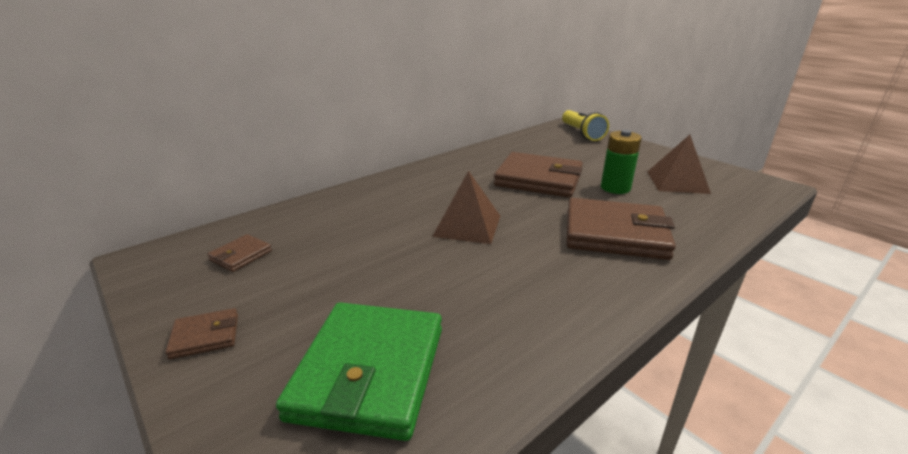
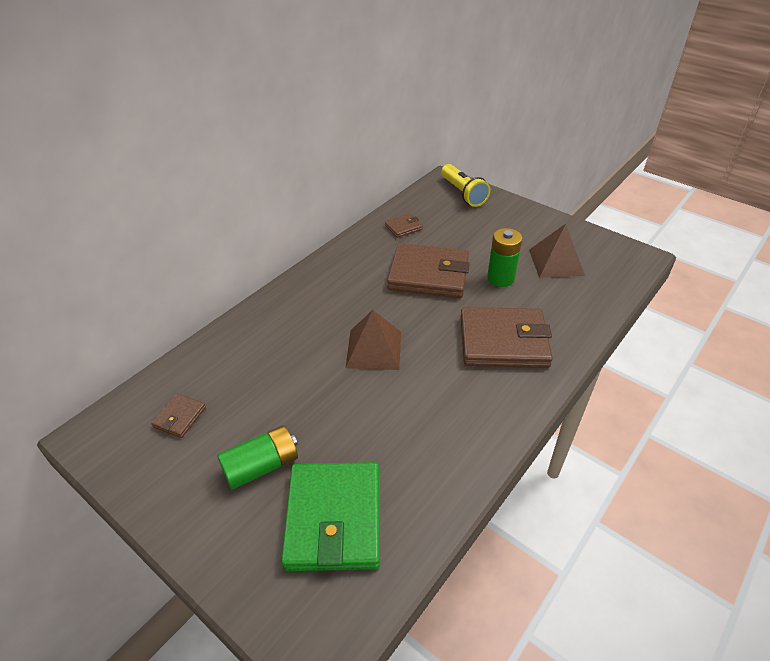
camera: 10 degrees left, 15 degrees up
(205, 336) = (191, 508): brown wallet -> brown wallet (403, 227)
(305, 307) = (261, 466): none -> green battery

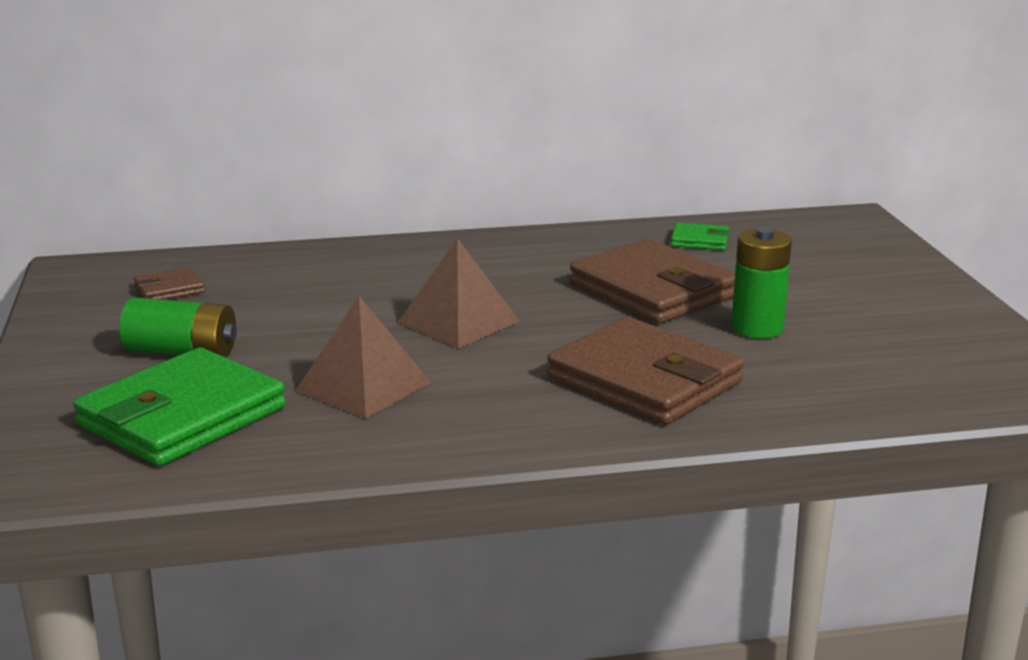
camera: 40 degrees right, 20 degrees down
(403, 227) = (699, 240): brown wallet -> green wallet
(463, 193) = (859, 238): yellow flashlight -> none
(556, 262) = (884, 345): brown pyramid -> brown pyramid (363, 386)

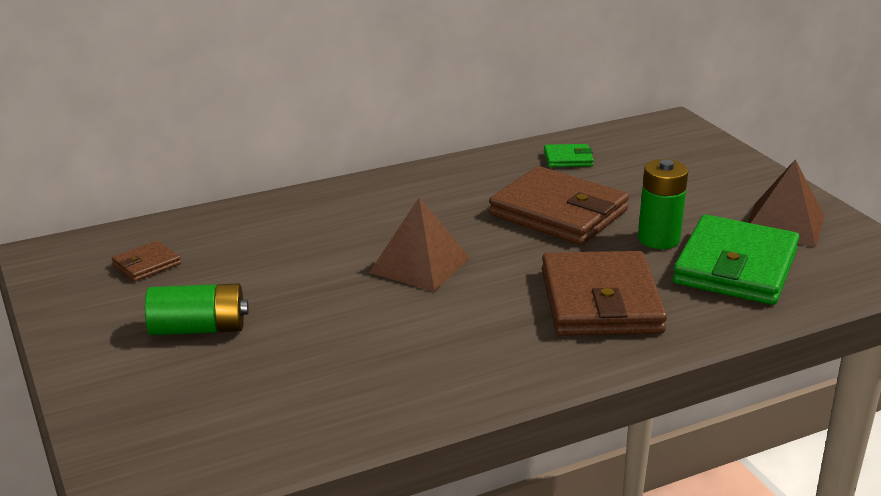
camera: 15 degrees left, 5 degrees up
(182, 416) = (239, 395): green wallet -> green wallet (735, 267)
(363, 386) = (378, 341): brown pyramid -> brown pyramid (784, 224)
(644, 380) = (600, 301): brown wallet -> brown wallet turned 60 degrees clockwise

